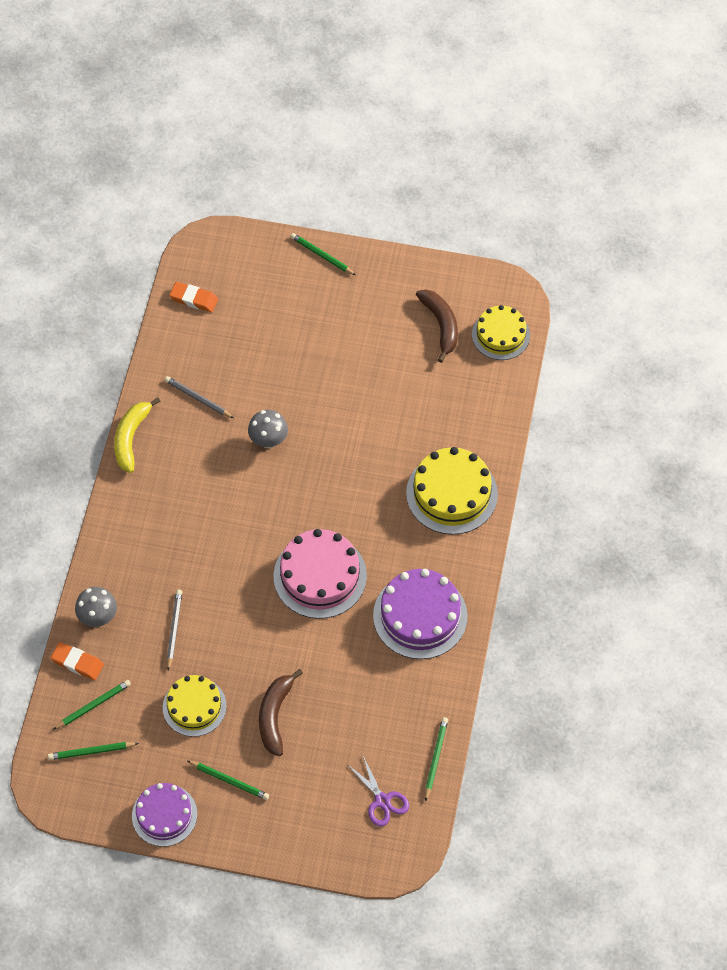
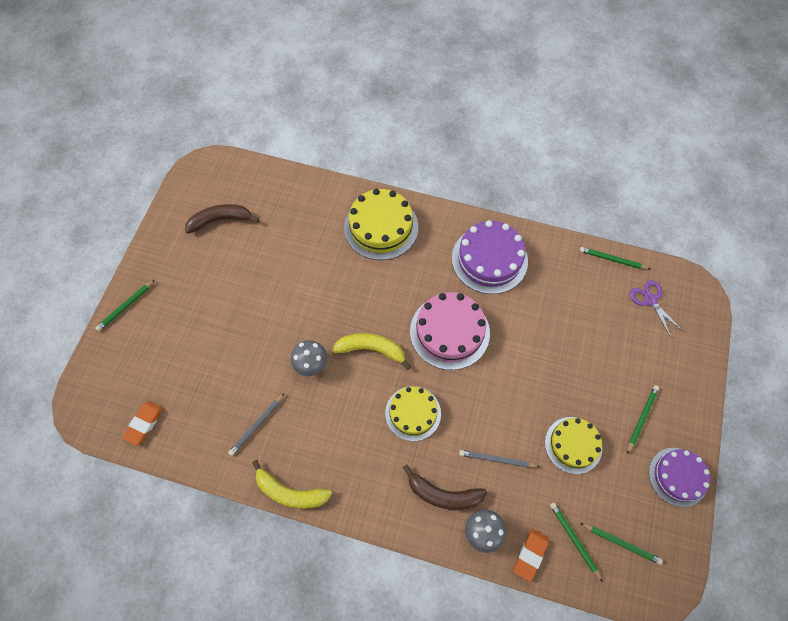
camera: 85 degrees left, 5 degrees up
(91, 751) = (621, 543): green pencil -> green pencil turned 60 degrees counterclockwise
(275, 716) = (580, 377): brown banana -> brown banana (443, 494)
(291, 497) = (371, 349): none -> yellow banana
(382, 800) = (650, 300): purple scissors -> purple scissors turned 90 degrees counterclockwise
(500, 335) = (239, 179): yellow cake -> yellow cake (413, 413)

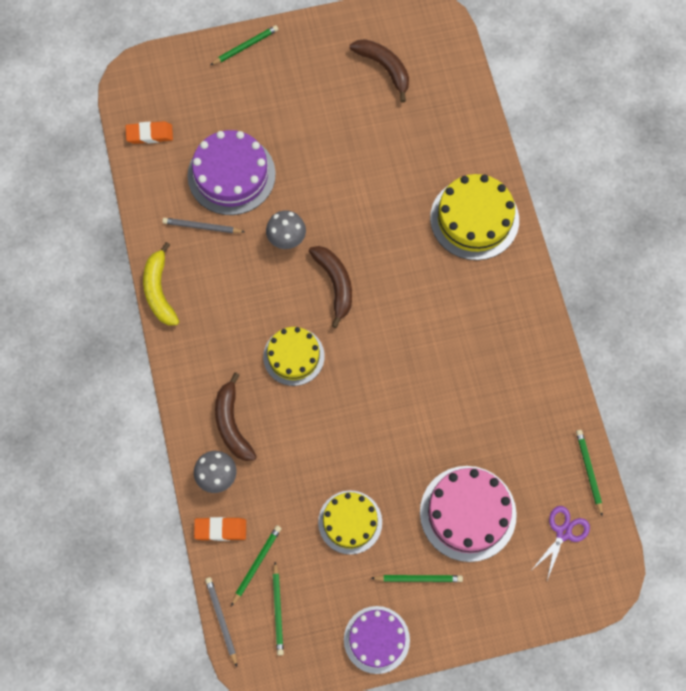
camera: 60 degrees right, 5 degrees up
(126, 306) = (245, 46): green pencil -> green pencil turned 135 degrees clockwise
(371, 349) = (335, 284): yellow banana -> brown banana
(449, 332) = (398, 346): pink cake -> pink cake (468, 513)
(489, 259) = (506, 344): purple cake -> purple cake (231, 175)
(497, 459) = (293, 456): grey pencil -> grey pencil (221, 620)

